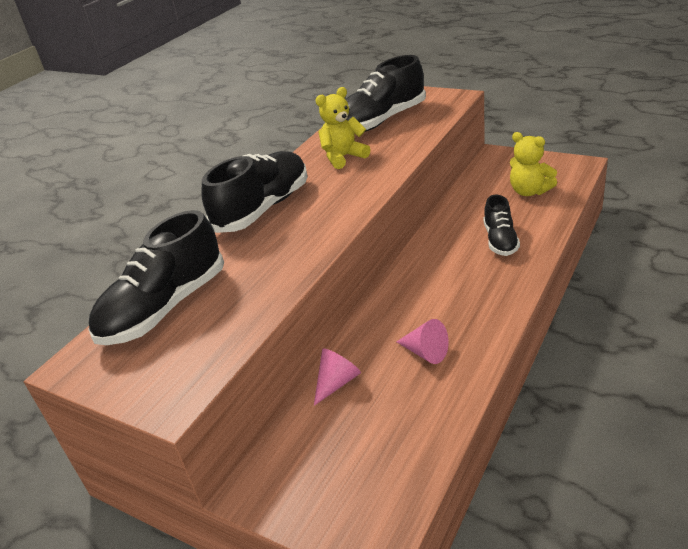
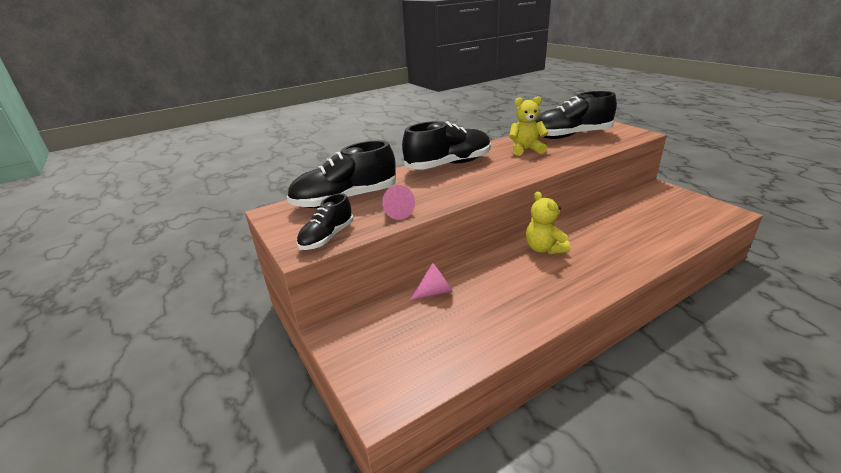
camera: 25 degrees right, 5 degrees down
(425, 352) = (510, 297): pink cone -> pink cone (396, 212)
(500, 240) = (623, 244): black shoe -> black shoe (327, 237)
(529, 191) = (672, 219): yellow teddy bear -> yellow teddy bear (544, 248)

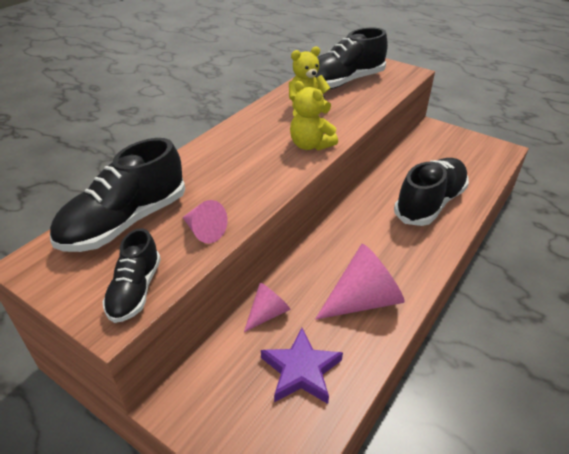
camera: 25 degrees left, 10 degrees up
(441, 336) = (301, 370): none -> purple star
(449, 164) = (229, 143): black shoe -> black shoe (429, 203)
(521, 300) = (363, 300): none -> pink cone
(544, 248) = (357, 228): yellow teddy bear -> yellow teddy bear (310, 145)

